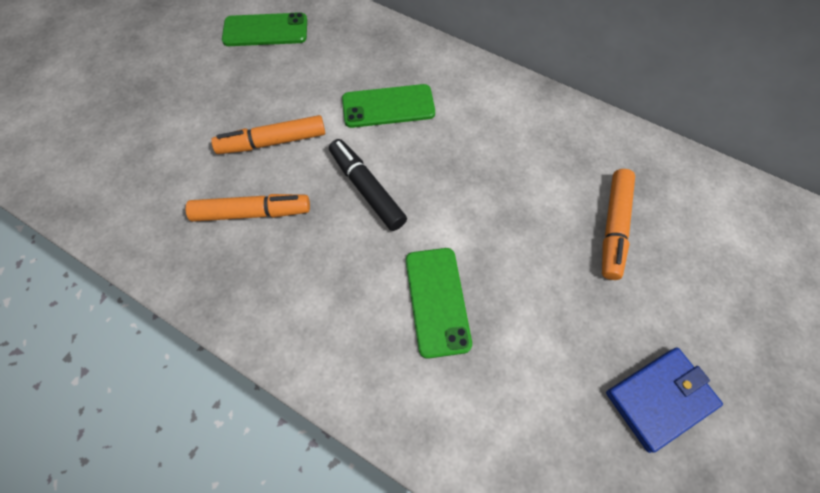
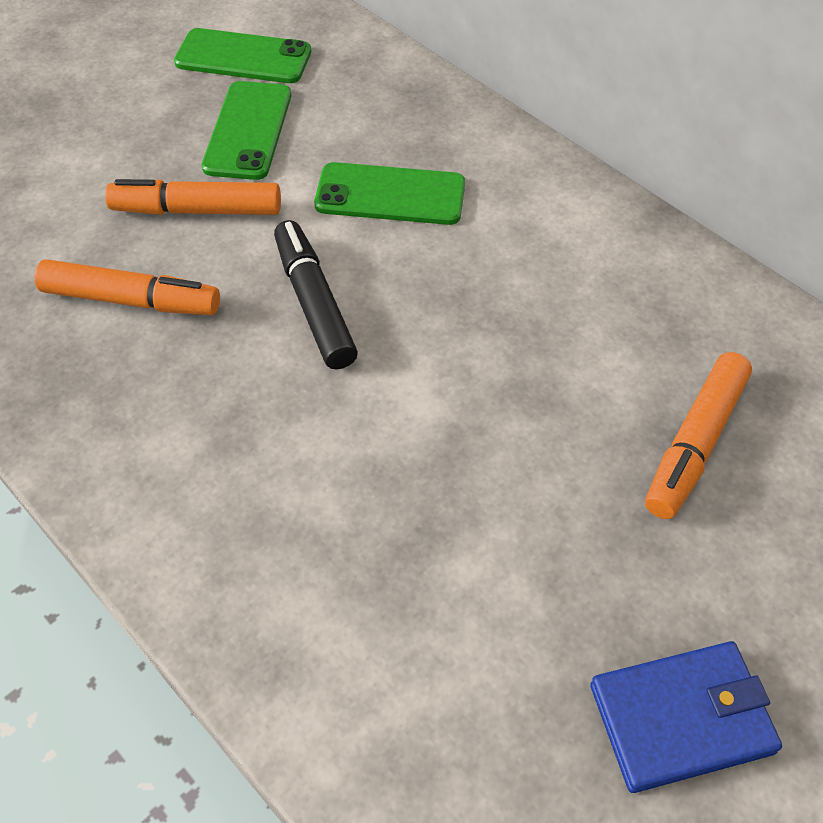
camera: 15 degrees right, 10 degrees down
(437, 301) = (364, 485): green phone -> green phone (248, 130)

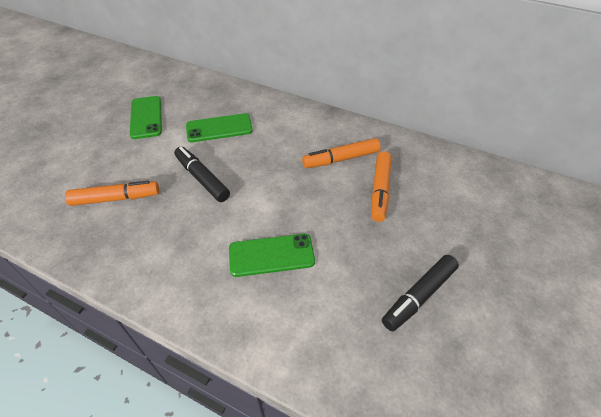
camera: 20 degrees left, 5 degrees down
(197, 210) = (134, 154): orange marker -> orange marker (341, 159)
(243, 57) = (133, 89): green phone -> green phone (271, 255)
(681, 718) = (419, 296): blue wallet -> black marker

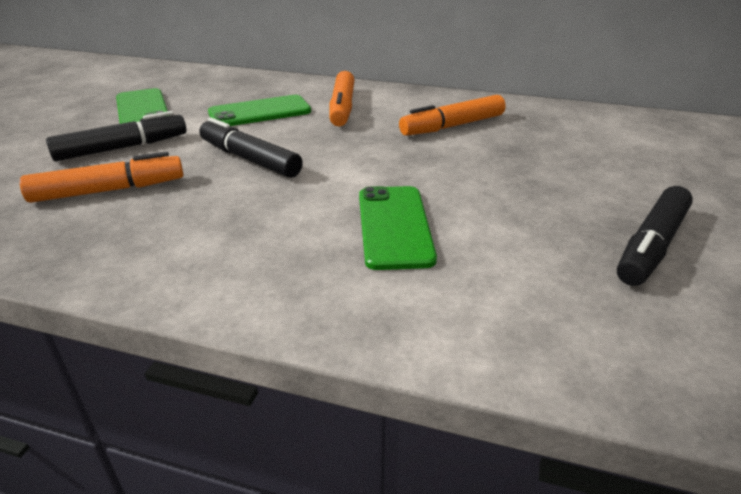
camera: 10 degrees left, 15 degrees down
(128, 157) = (122, 148): none -> black marker
(271, 255) = (394, 226): green phone -> green phone turned 75 degrees counterclockwise
(380, 190) = (525, 149): orange marker -> orange marker (342, 107)

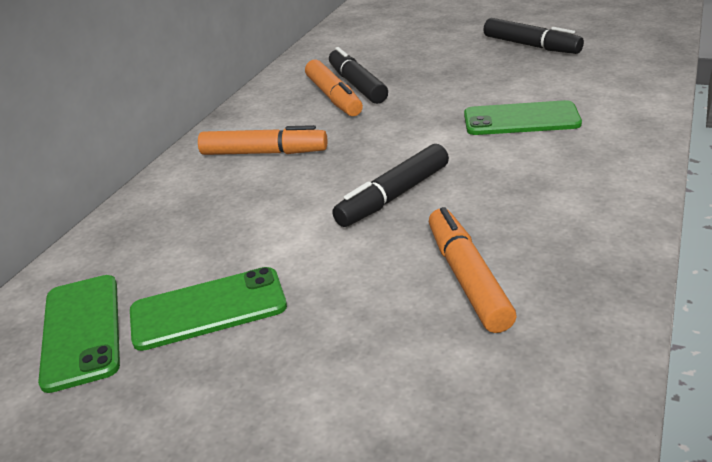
camera: 80 degrees left, 0 degrees up
(122, 148) = (347, 296): black marker -> black marker (357, 85)
(260, 112) = (257, 205): green phone -> green phone (81, 331)

